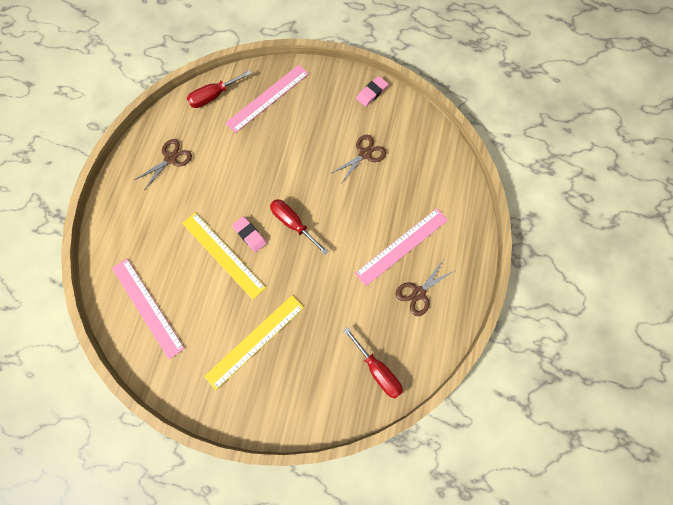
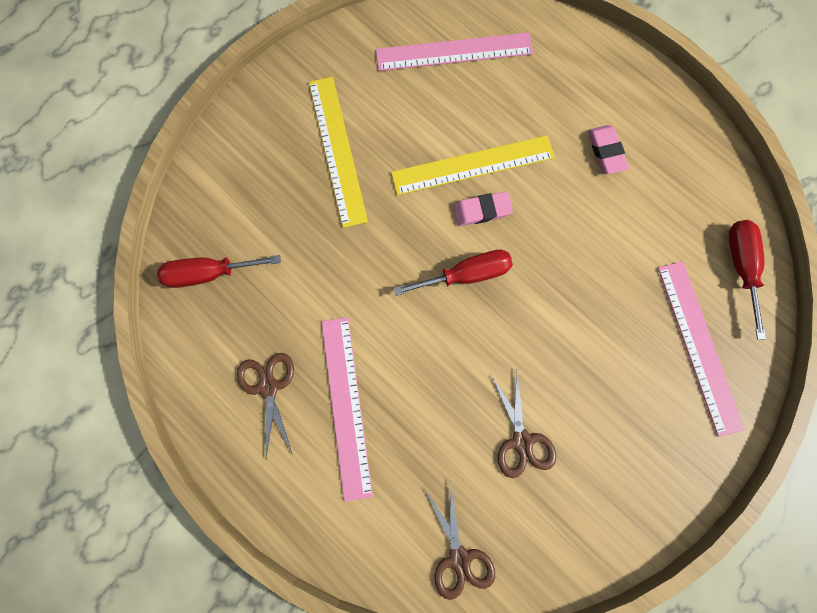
camera: 120 degrees right, 5 degrees up
(171, 159) = (657, 163): brown scissors -> brown scissors (459, 558)
(371, 93) = (629, 521): pink eraser -> pink eraser (606, 151)

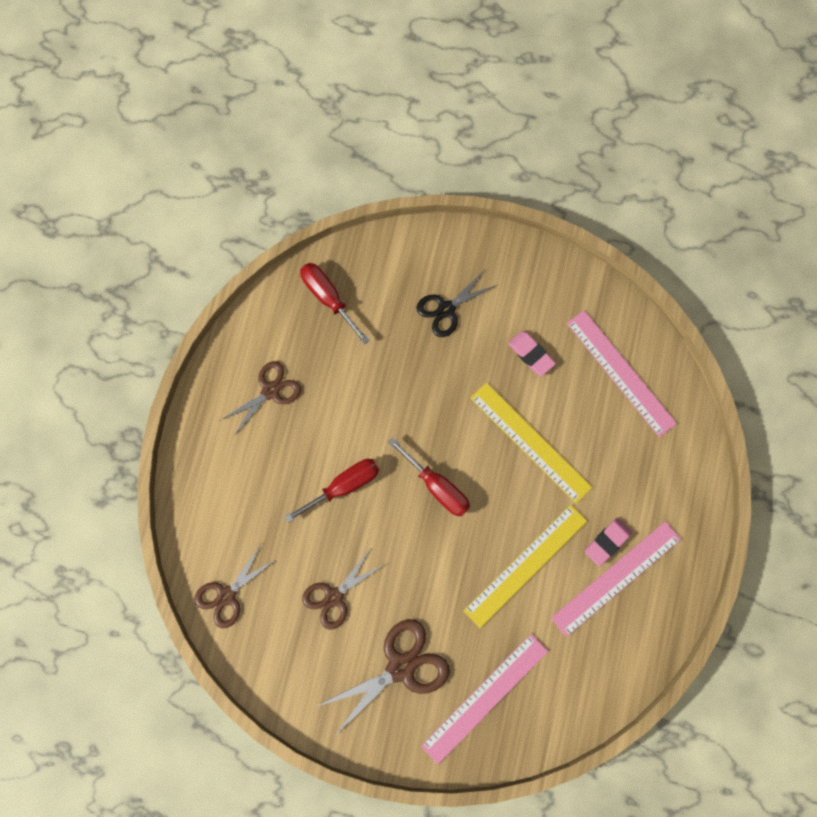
camera: 60 degrees right, 0 degrees up
(295, 168) = (446, 309): none -> black scissors
(337, 150) = (479, 331): yellow ruler -> yellow ruler (525, 565)
(346, 406) = (288, 454): pink ruler -> pink ruler (616, 578)
(481, 211) = (496, 470): pink eraser -> pink eraser (531, 354)
(629, 412) = (401, 667): none -> brown scissors
(740, 267) = (571, 701): red screwdriver -> red screwdriver (344, 486)

